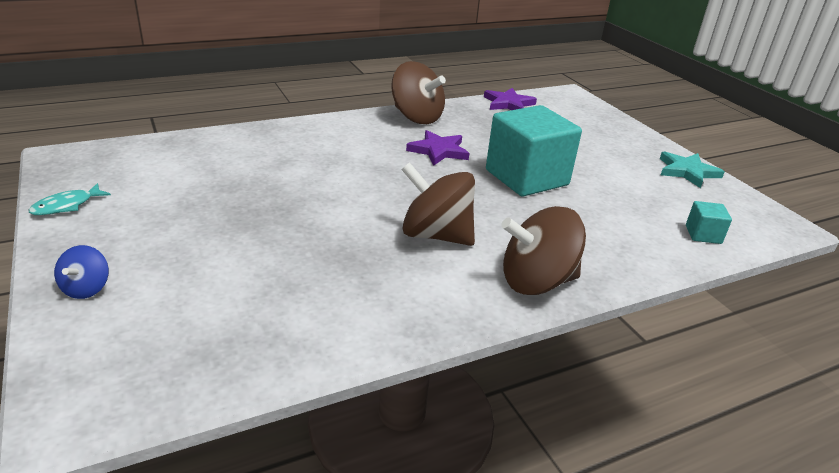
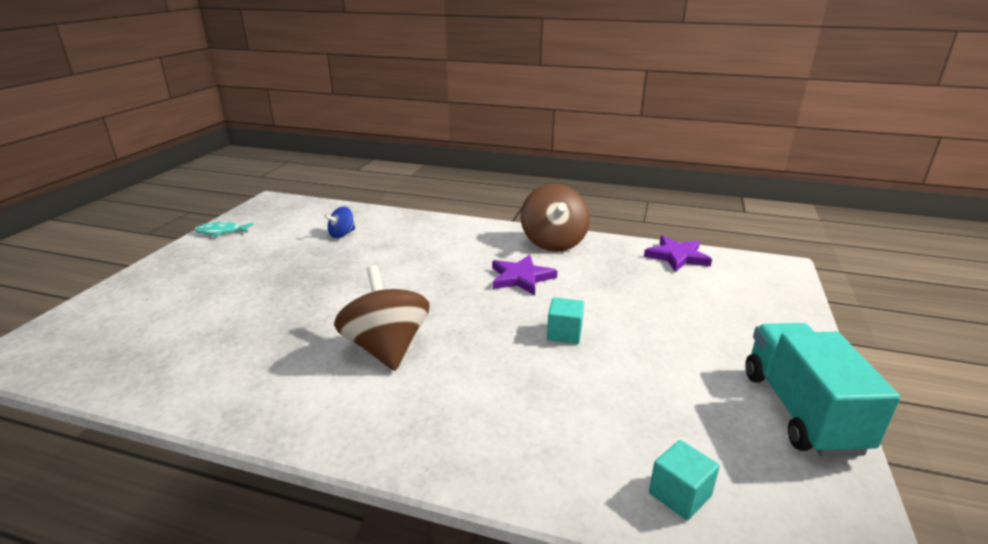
camera: 45 degrees right, 5 degrees down
(86, 288) = (143, 285): blue spinning top -> blue spinning top (342, 234)
(526, 177) = (564, 333): turquoise cube -> turquoise cube, size x0.43
(536, 281) = (392, 433): brown spinning top -> none
(687, 171) = (801, 411): turquoise star -> turquoise truck

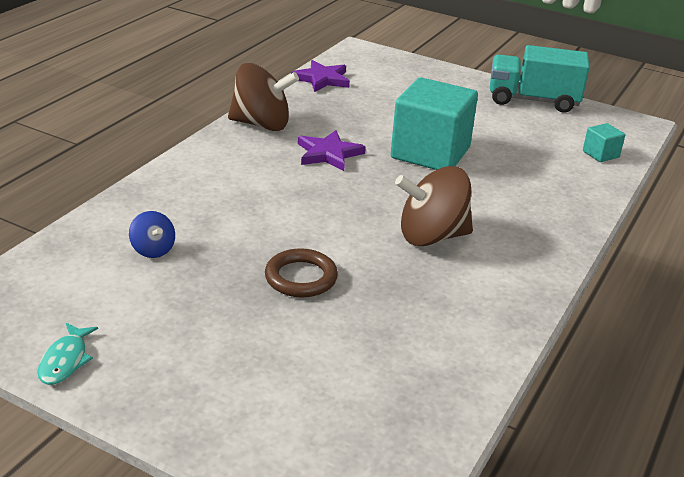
camera: 80 degrees left, 5 degrees up
(309, 290) = (301, 278): none -> brown ring
(564, 333) = (430, 153): turquoise cube -> turquoise cube, size x2.33

